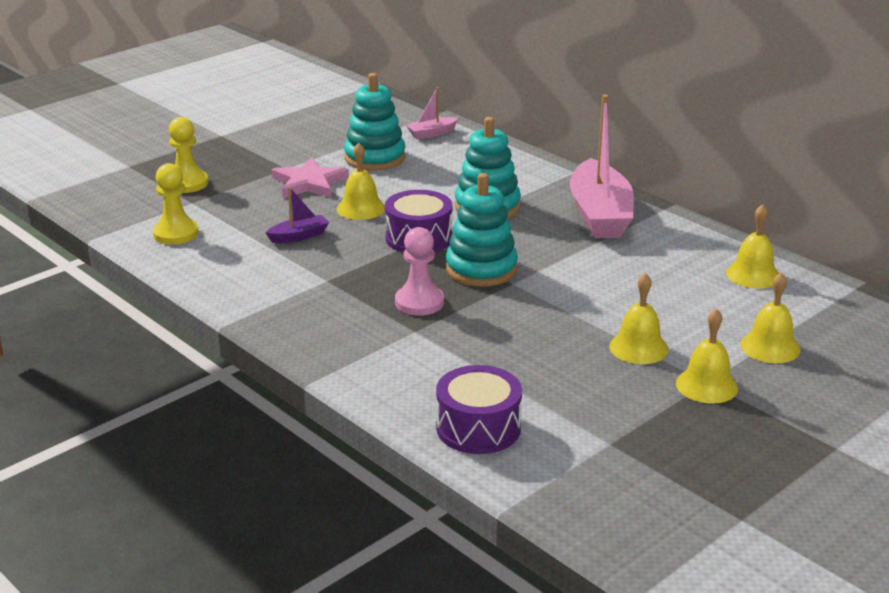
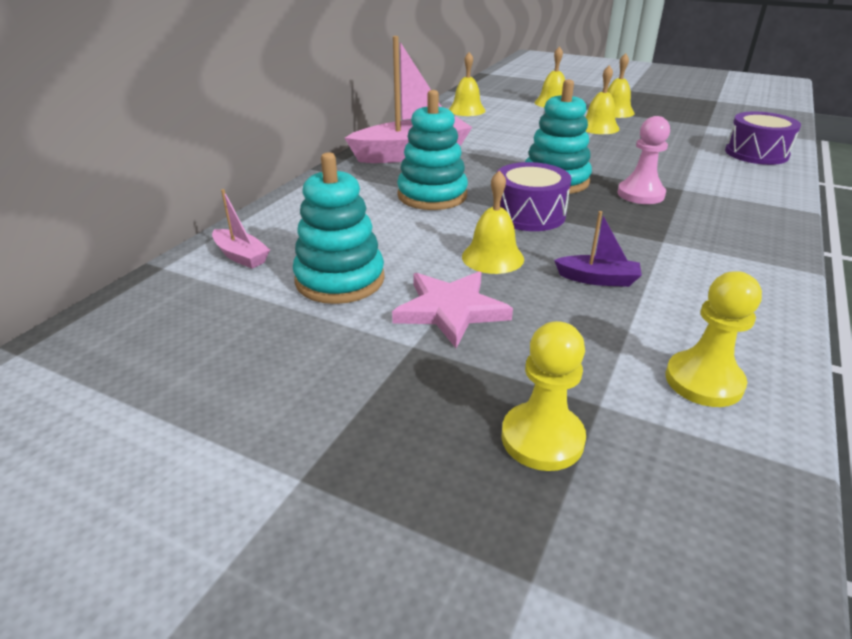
camera: 110 degrees left, 5 degrees up
(299, 236) = (598, 279): purple boat -> purple boat turned 150 degrees clockwise

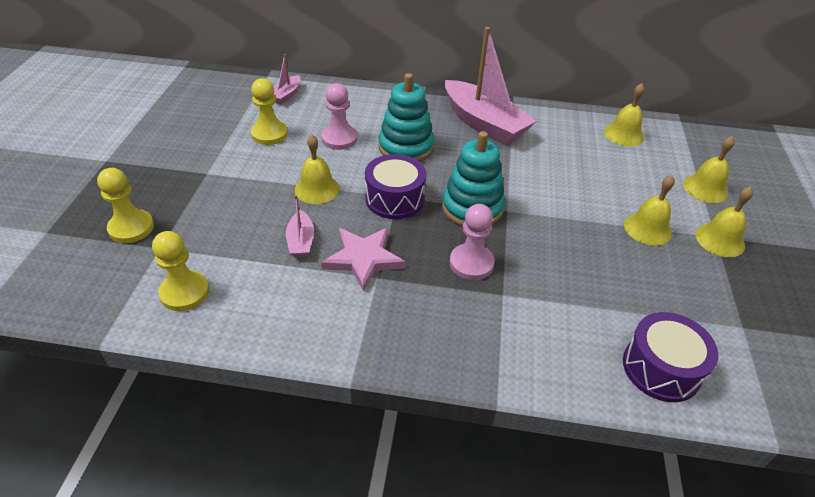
camera: 70 degrees right, 10 degrees up
(340, 280) = (269, 134): turquoise stacking toy -> yellow pawn
(388, 231) = (339, 139): none -> pink pawn
(450, 310) = (245, 180): pink star -> pink star (363, 258)
(598, 279) = (301, 241): purple boat -> pink boat

